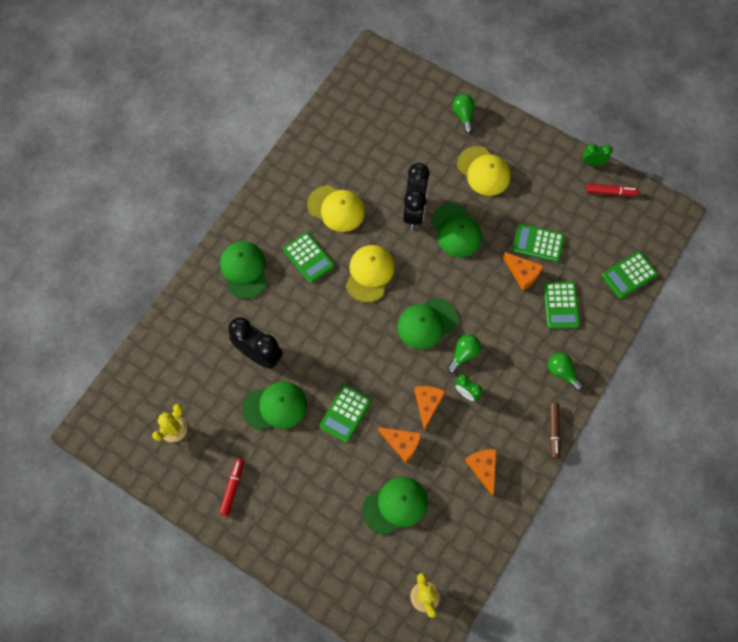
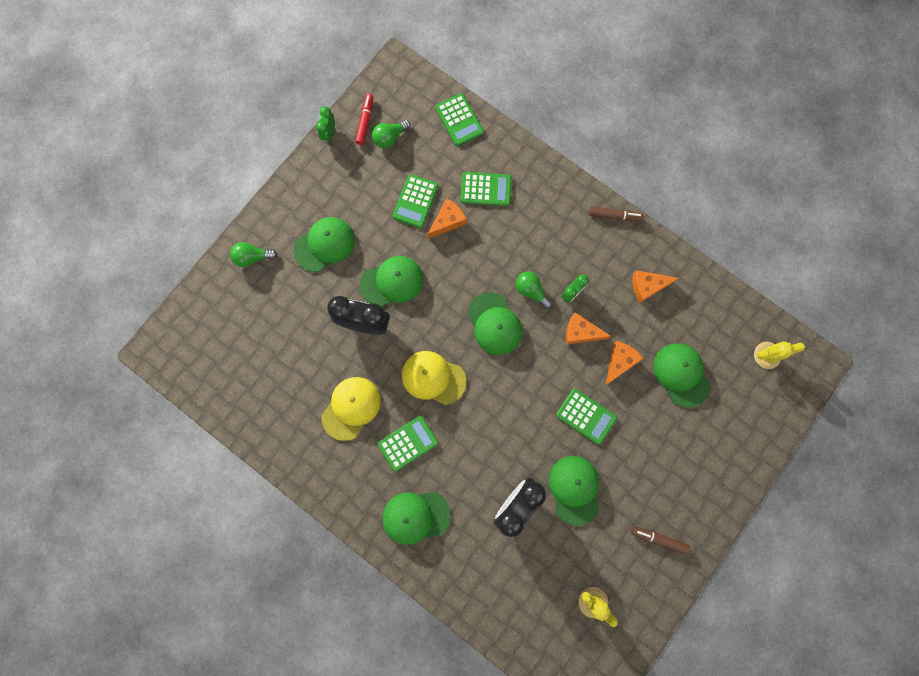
camera: 85 degrees left, 10 degrees up
(232, 488) = (658, 539): red marker -> brown marker
(483, 171) = (324, 245): yellow cap -> green cap
(562, 372) = (556, 199): green light bulb -> green light bulb (390, 138)

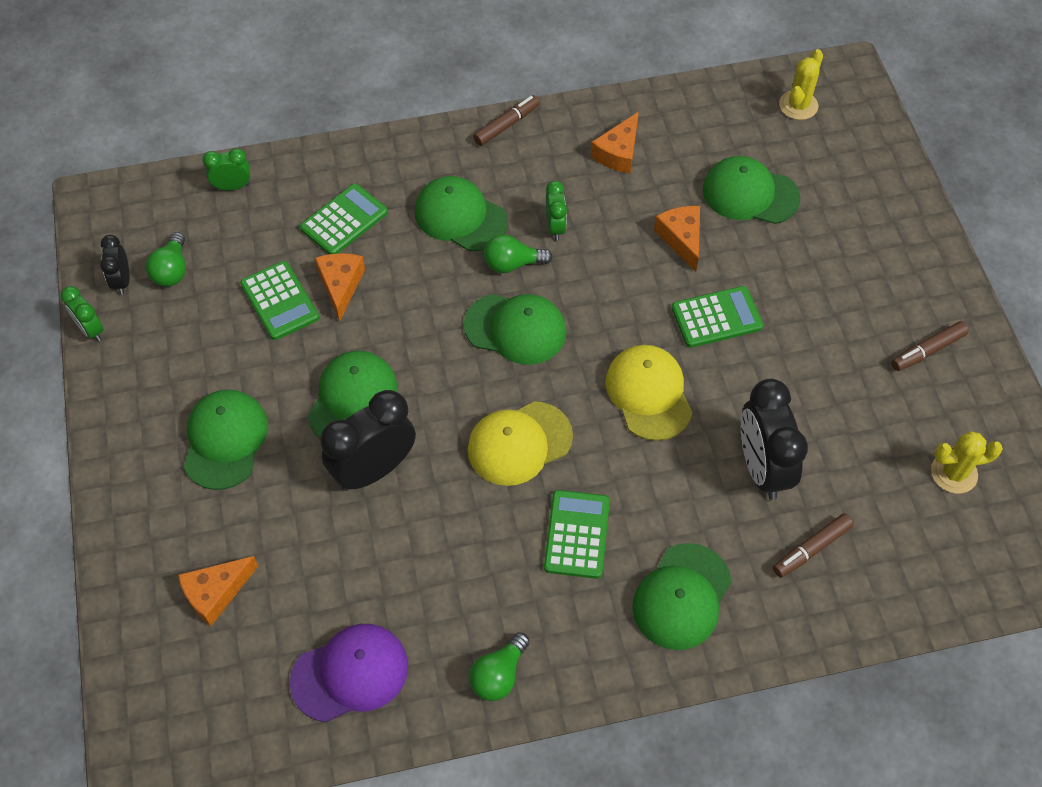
camera: 50 degrees left, 20 degrees down
(252, 257) = (149, 539): green light bulb -> green light bulb (498, 675)
(262, 398) = (350, 673): none -> purple cap
(351, 408) = (469, 568): yellow cap -> yellow cap (648, 394)
(365, 122) = (122, 281): red marker -> black clock
(459, 120) = (232, 186): green calculator -> green clock
(491, 560) = (811, 549): none -> brown marker
(574, 489) = (796, 392): green cap -> green cap (460, 217)
(581, 332) = (611, 251): orange cheese -> orange cheese (216, 593)

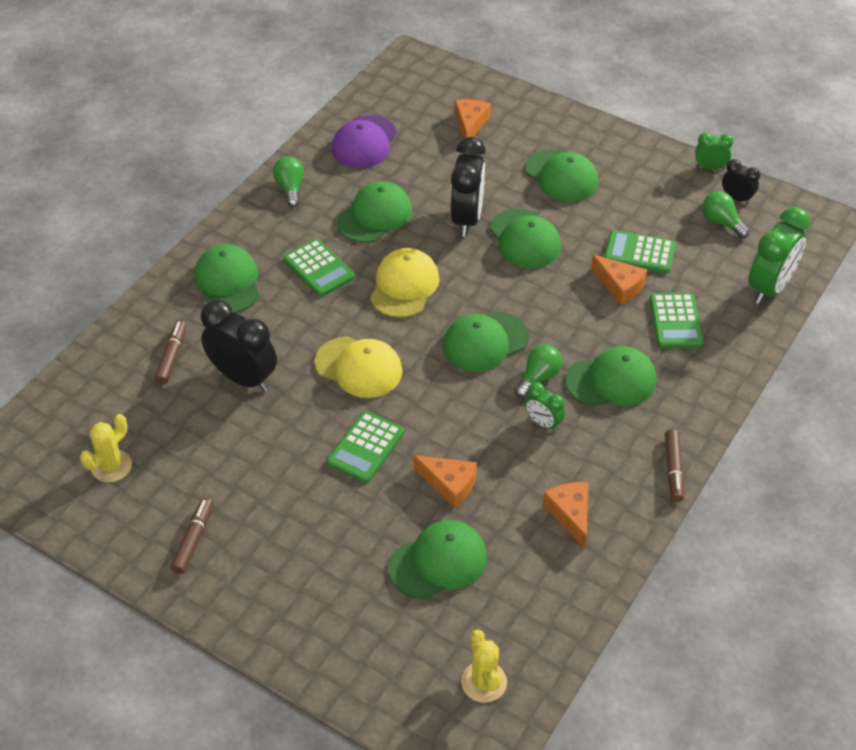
camera: 135 degrees right, 10 degrees down
(232, 186) = (769, 288): green clock -> green clock, size x1.92
(454, 554) = (374, 216): none -> green cap

